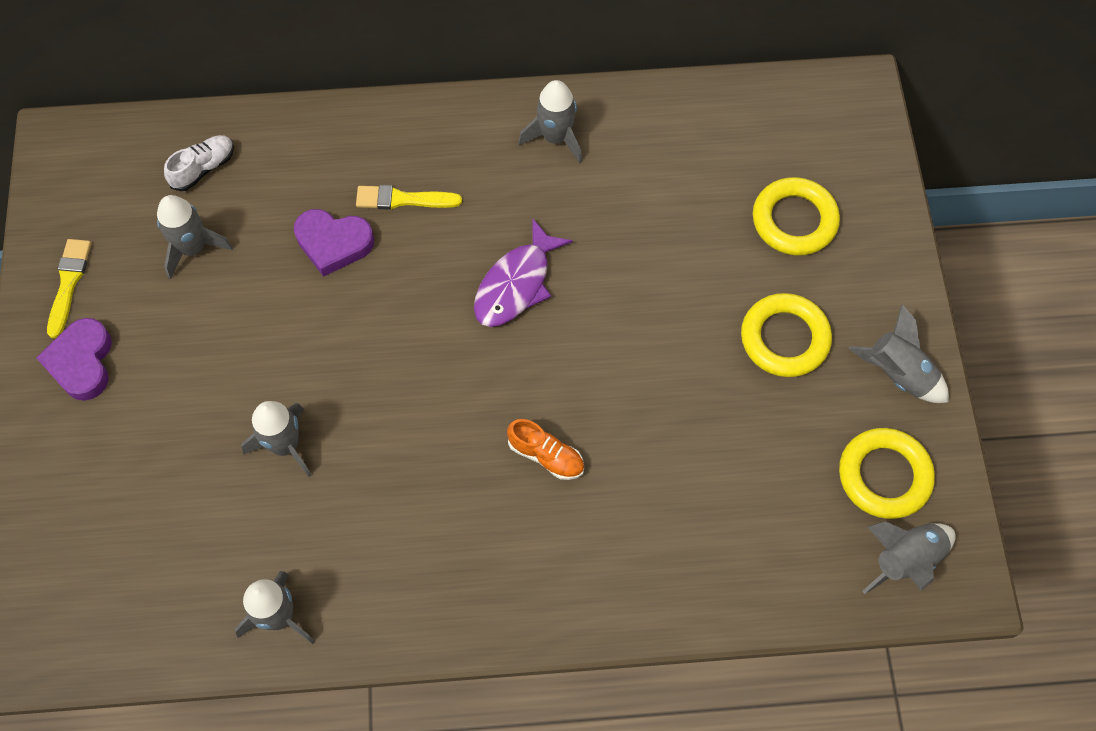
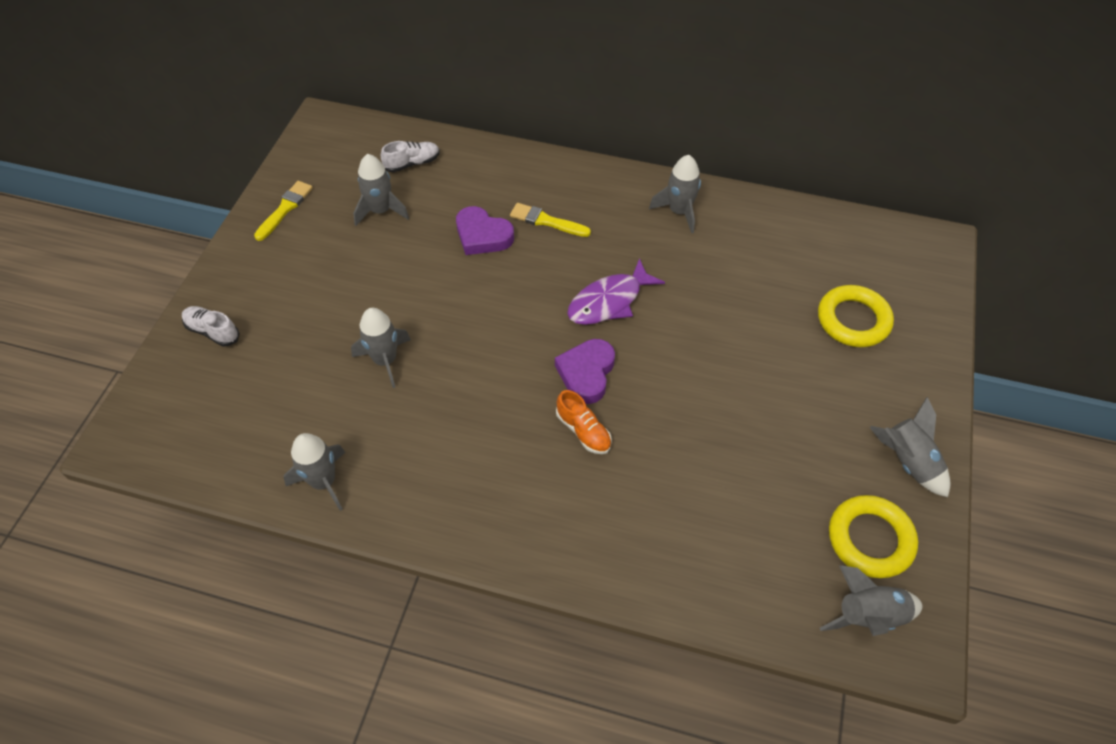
camera: 20 degrees right, 10 degrees down
(57, 478) = (213, 331): none -> white shoe
(82, 362) = (268, 261): purple heart -> purple heart (586, 373)
(784, 338) = (815, 404): yellow ring -> none

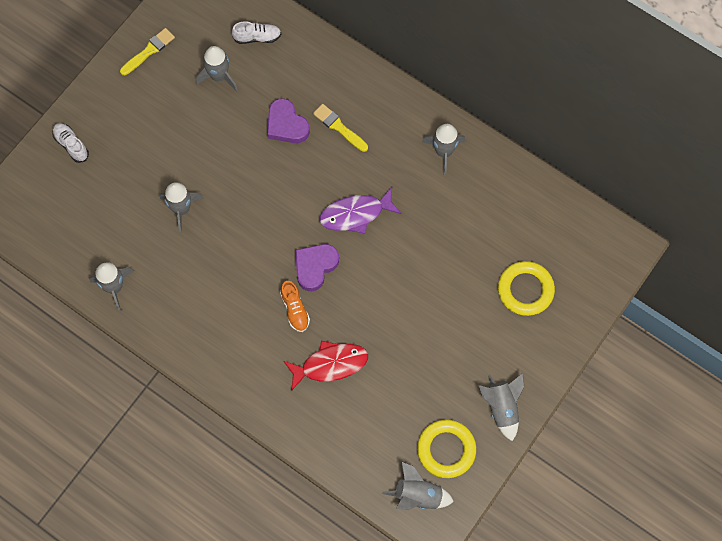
camera: 20 degrees right, 15 degrees up
(661, 483) = (330, 364): none -> red fish

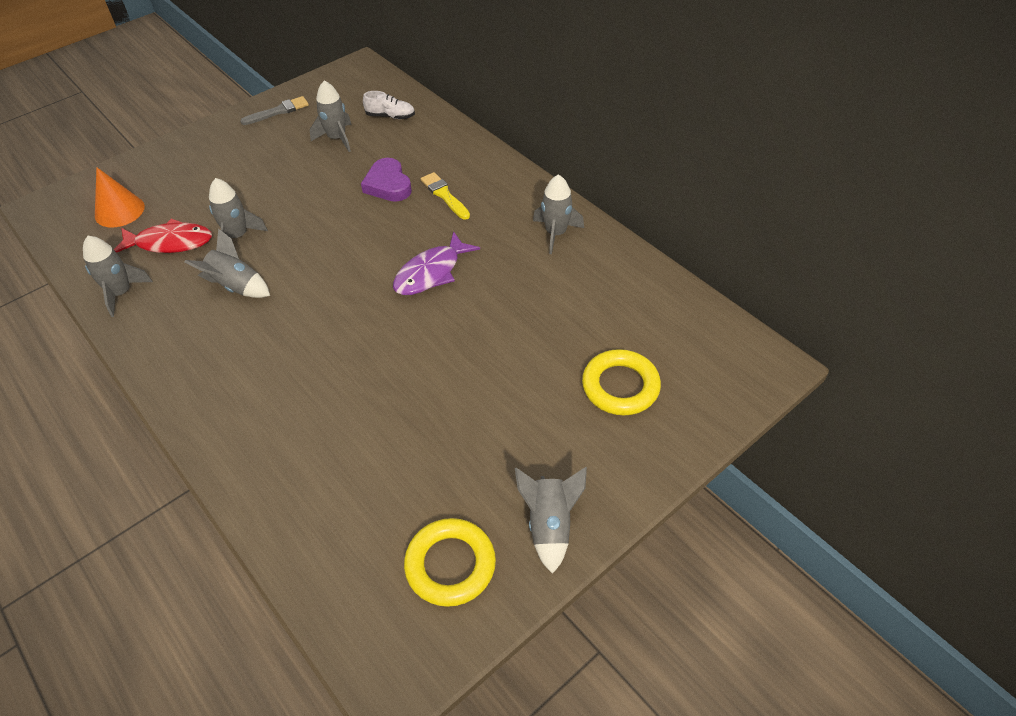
camera: 15 degrees right, 20 degrees down
(64, 202) = (119, 211): none -> orange cone
(71, 145) = (157, 167): white shoe -> none
(149, 51) = (278, 111): yellow brush -> grey brush
(295, 309) = (316, 353): orange shoe -> none
(315, 267) = (361, 314): purple heart -> none
(330, 364) = (332, 422): red fish -> red fish (170, 242)
(355, 214) = (431, 273): purple fish -> purple fish turned 45 degrees counterclockwise
(418, 495) = (385, 623): grey rocket -> grey rocket (236, 286)

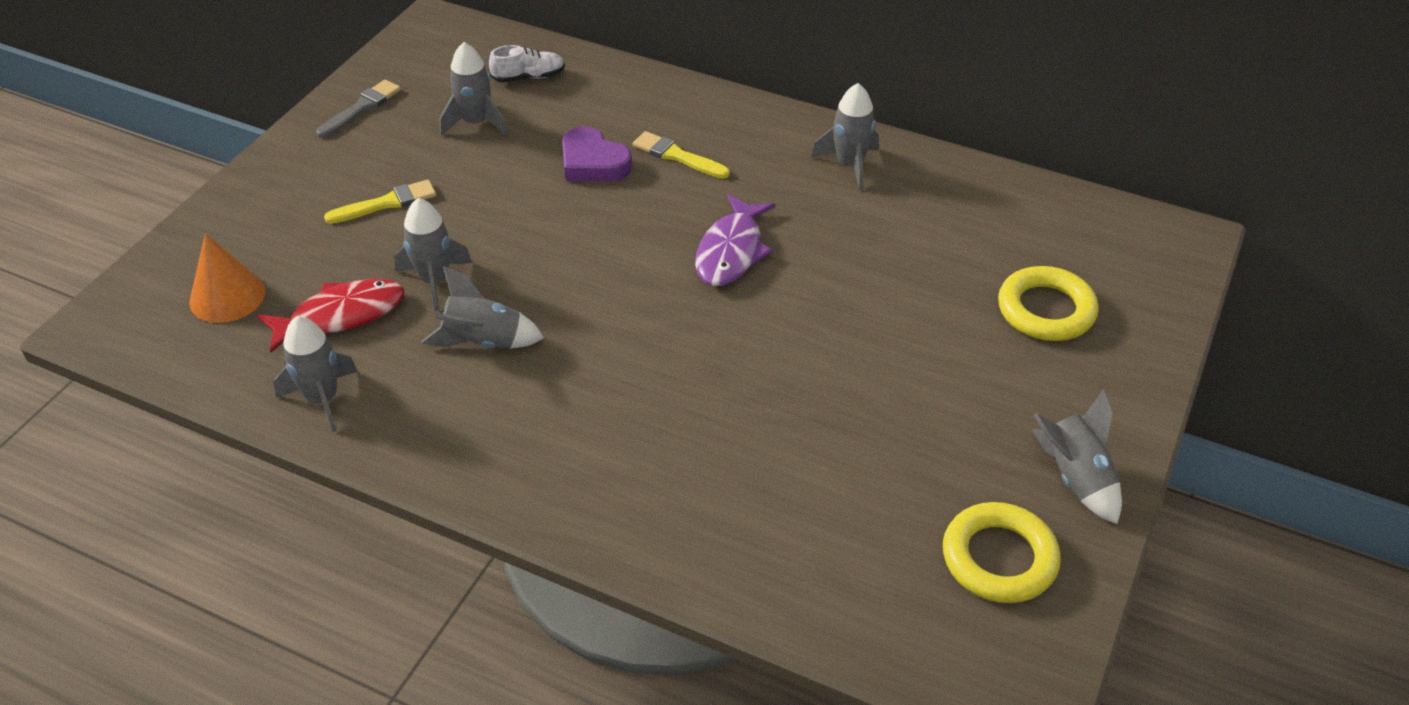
camera: 25 degrees left, 5 degrees down
(247, 177) = (386, 203): none -> yellow brush

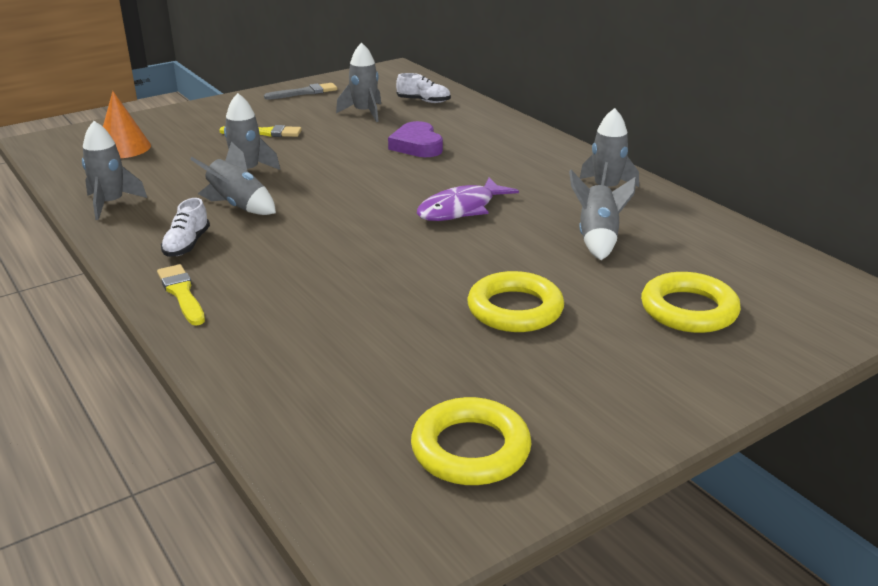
camera: 30 degrees right, 15 degrees down
(341, 315) = (172, 172): red fish -> none
(487, 425) = (187, 245): none -> white shoe
(677, 156) = (479, 156): yellow brush -> yellow brush (182, 293)
(900, 375) = (515, 309): none -> yellow ring
(1075, 478) = (602, 422): grey rocket -> grey rocket (598, 239)

